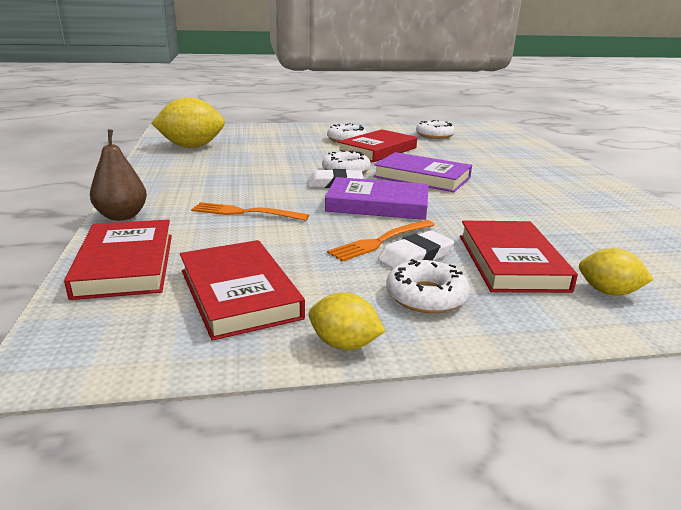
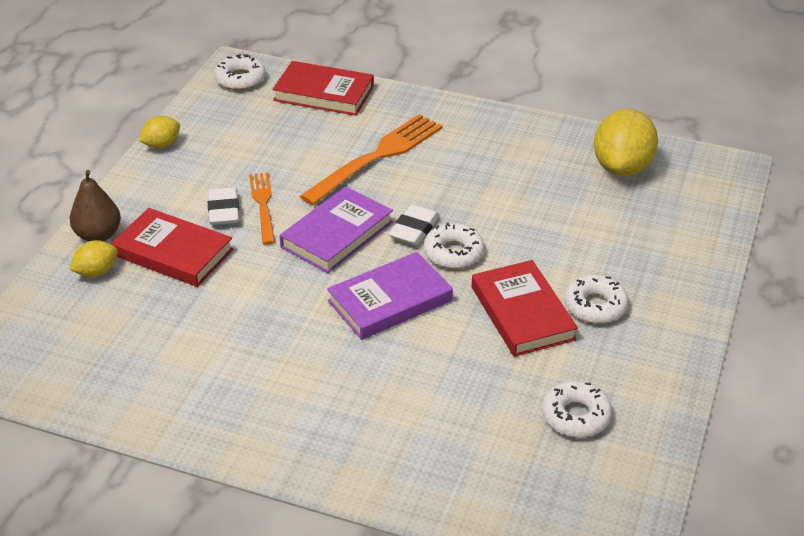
camera: 120 degrees right, 15 degrees up
(122, 216) = (415, 100): brown pear -> brown pear (98, 235)
(239, 293) = (246, 125): red book -> none
(245, 212) = (377, 156): orange fork -> orange fork, size x1.68
(426, 296) = (173, 191): white donut -> white donut (240, 79)

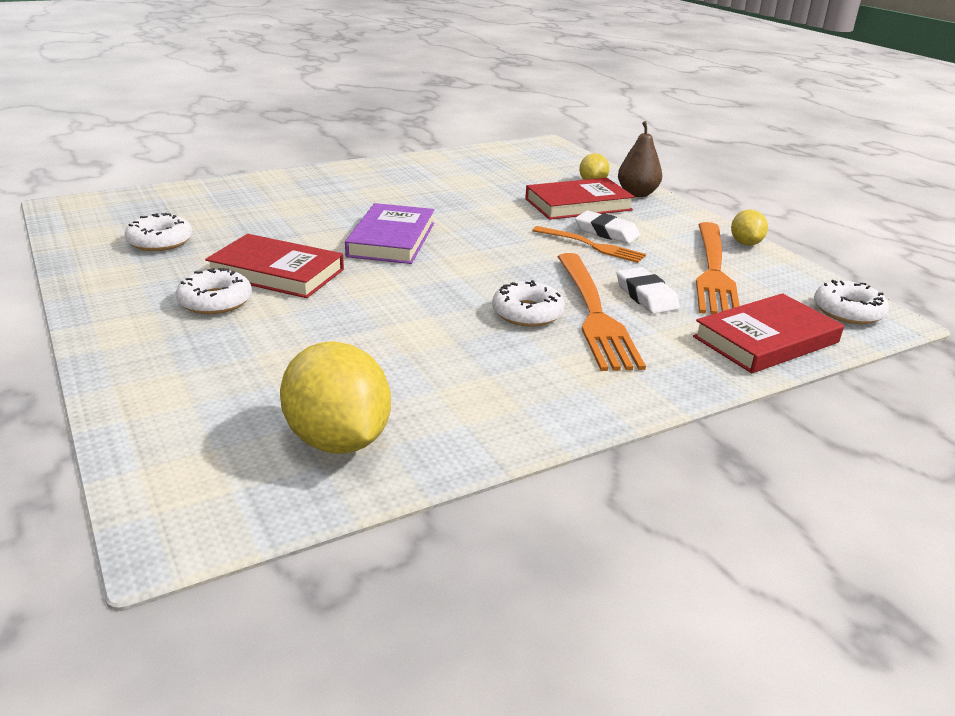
camera: 130 degrees right, 10 degrees down
(241, 140) = (714, 272): none -> orange fork
(337, 234) = (504, 254): purple book -> none
(414, 229) = (455, 282): white eraser -> white eraser (646, 296)
(453, 253) = (395, 282): white donut -> white donut (527, 313)

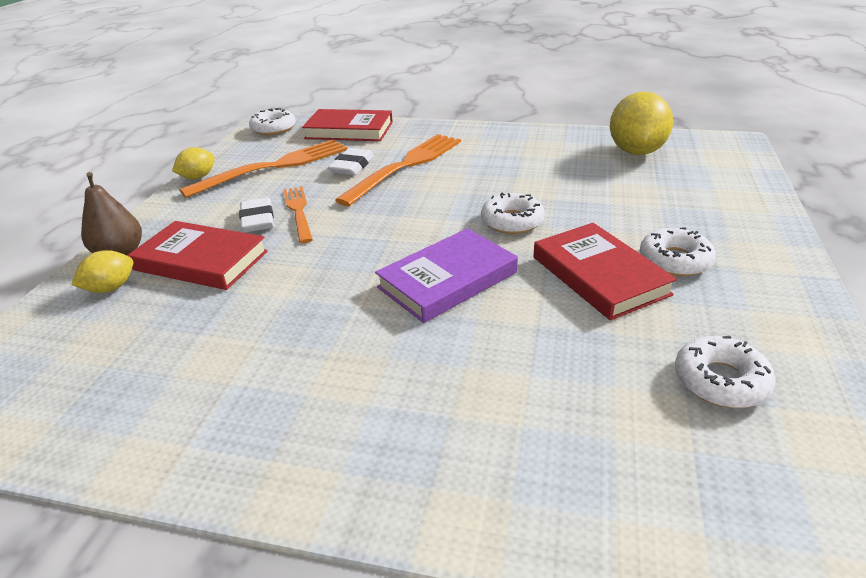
camera: 135 degrees left, 5 degrees up
(527, 313) = (445, 178): white donut -> white donut (512, 221)

